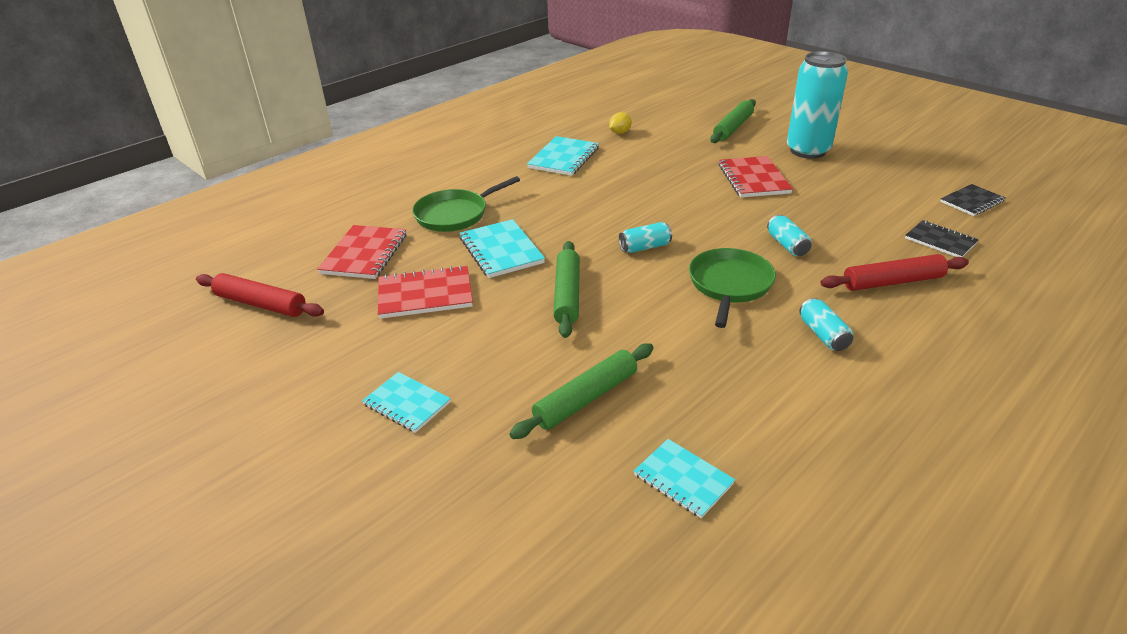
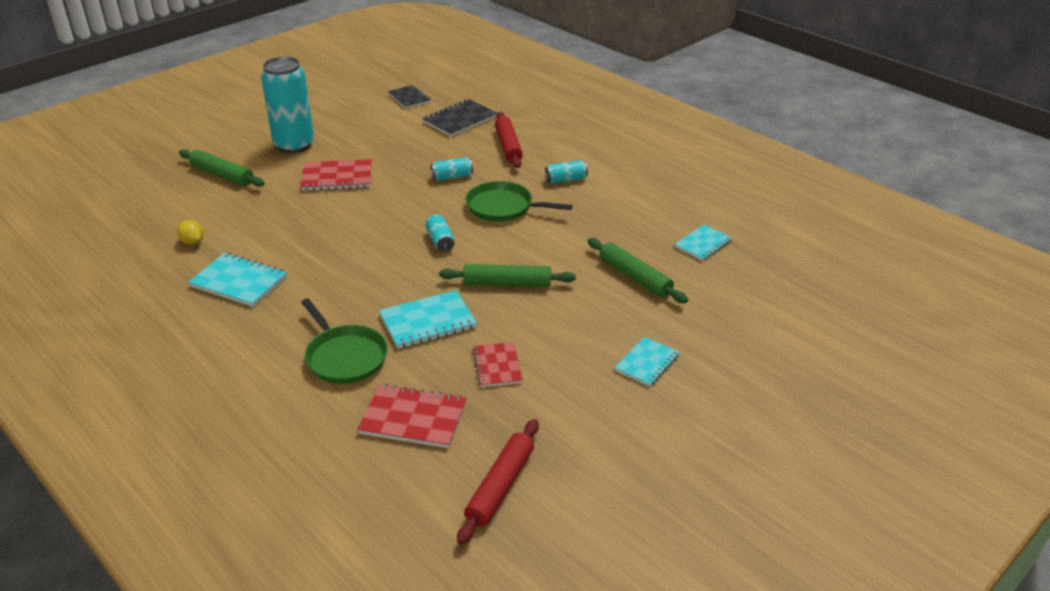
camera: 90 degrees left, 0 degrees up
(425, 295) = (497, 366): red notebook -> red notebook, size x0.67
(940, 241) = (460, 120): black notebook -> black notebook, size x1.50

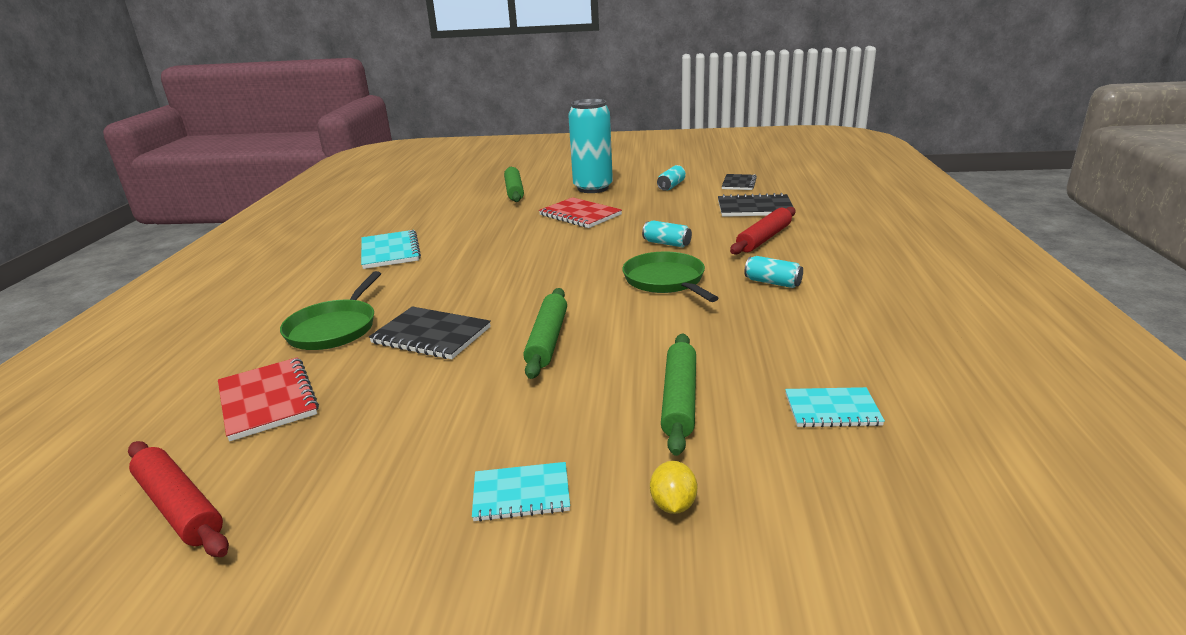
camera: 50 degrees right, 10 degrees down
(192, 242) = (419, 220): yellow lemon -> yellow lemon (673, 505)
(428, 321) = (431, 335): turquoise notebook -> black notebook
(440, 241) = (563, 283): turquoise can -> turquoise can (671, 186)
(497, 366) = (400, 401): red notebook -> none
(500, 486) = (180, 507): red rolling pin -> red rolling pin turned 60 degrees clockwise
(507, 283) = (547, 340): green rolling pin -> green rolling pin turned 45 degrees clockwise

